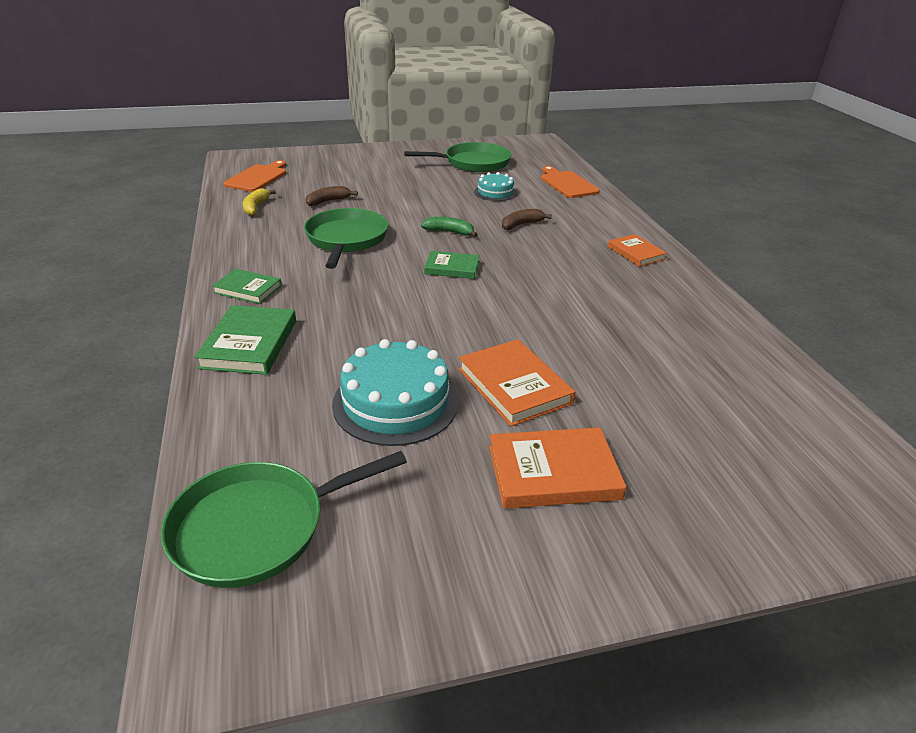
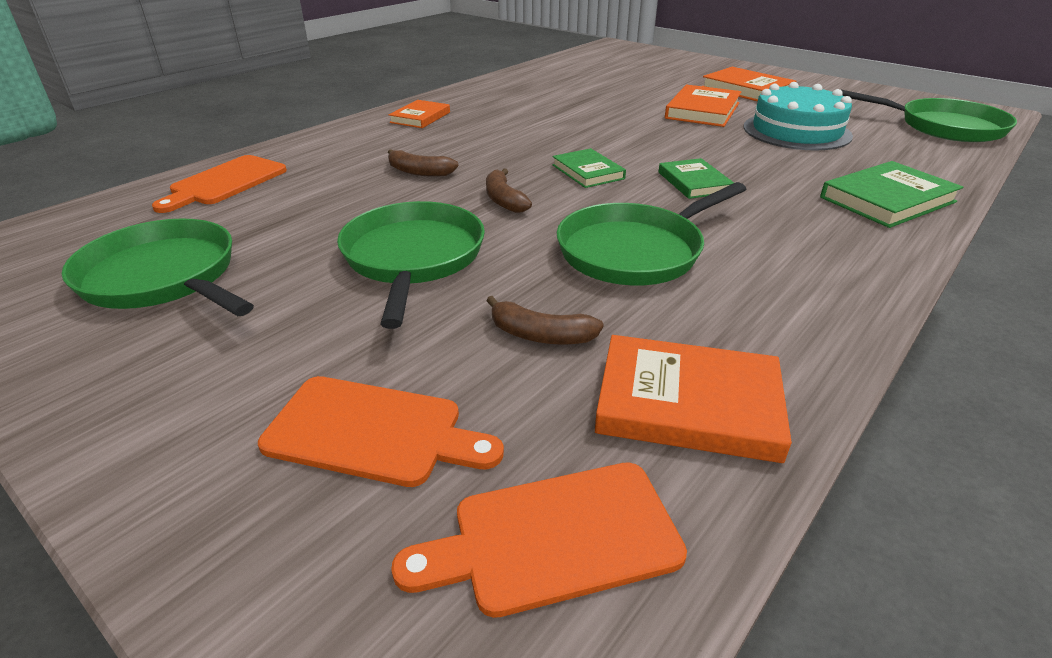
camera: 125 degrees left, 0 degrees up
(248, 289) = (847, 249): green book -> green book (694, 182)
(256, 207) = (688, 404): yellow banana -> orange book
(330, 171) = (372, 432): none -> orange cutting board
(421, 198) = (413, 258): none -> green pan
(449, 232) = (504, 200): green banana -> brown banana
(495, 192) = (317, 215): turquoise cake -> none

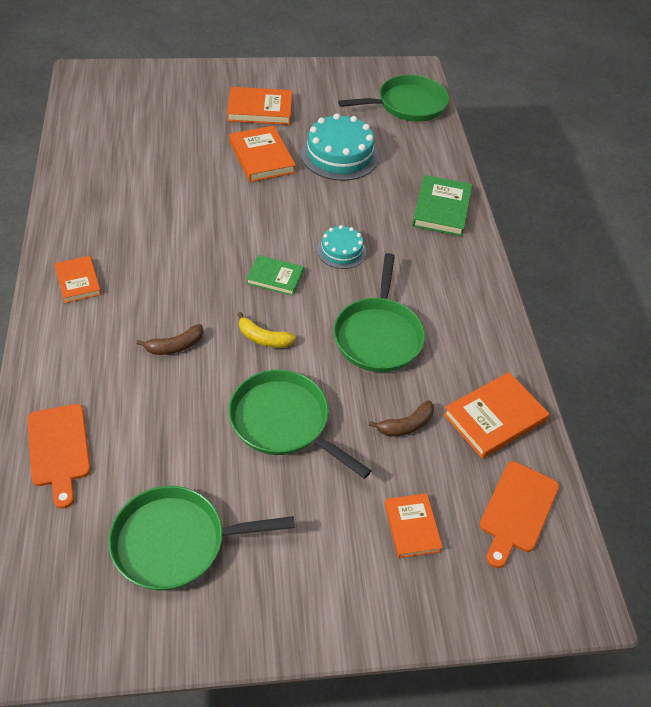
camera: 50 degrees left, 15 degrees up
(372, 432) = (412, 527): orange cutting board -> orange book
(504, 200) = (263, 338): brown banana -> yellow banana
(694, 182) = (341, 251): green book -> turquoise cake

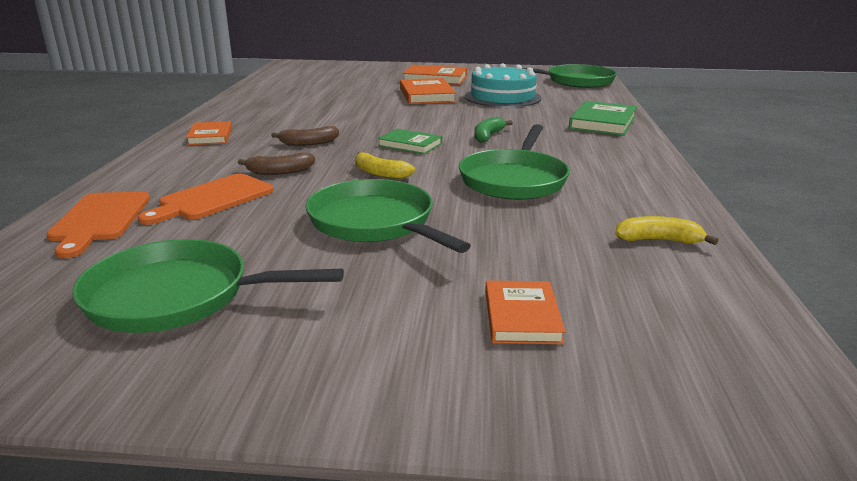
camera: 15 degrees right, 25 degrees down
(341, 251) = (488, 136): turquoise cake -> green banana
(406, 425) = (533, 236): brown banana -> brown banana (309, 143)
(494, 418) = (658, 240): orange book -> yellow banana
(517, 510) = (693, 317): orange cutting board -> orange cutting board (212, 199)

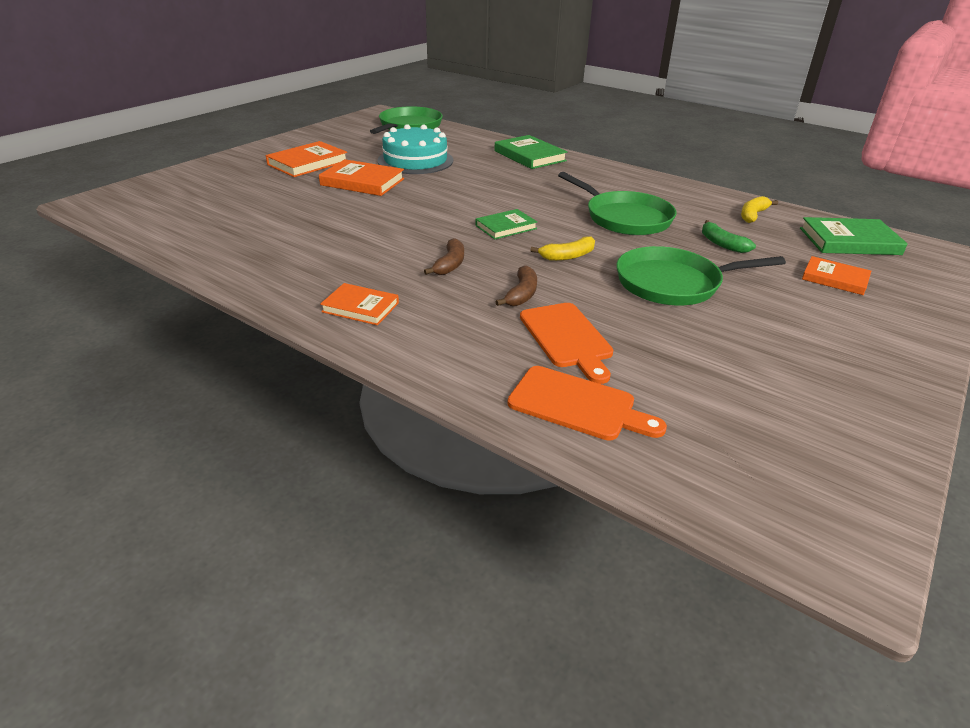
camera: 60 degrees left, 10 degrees up
(177, 296) = (768, 385): green pan -> none
(488, 136) = (517, 196): green banana -> green banana (722, 244)
(693, 319) = (849, 241): none -> green book

